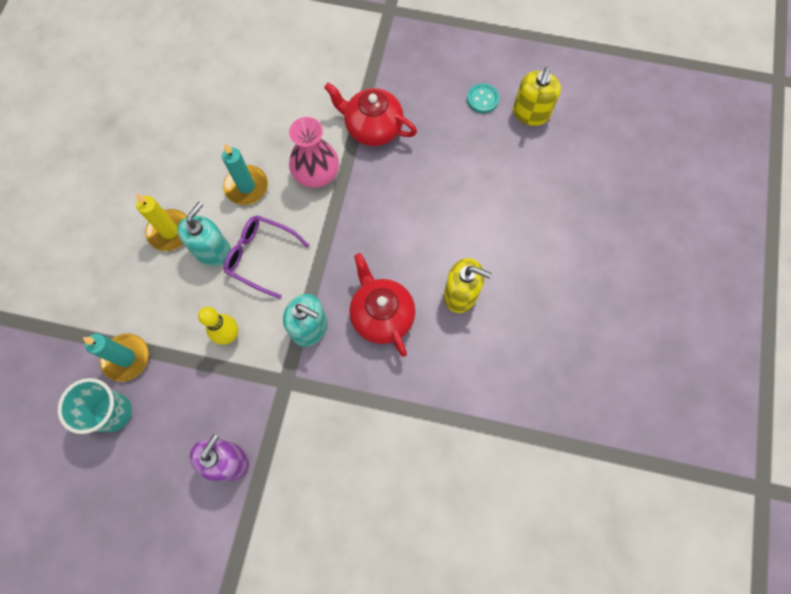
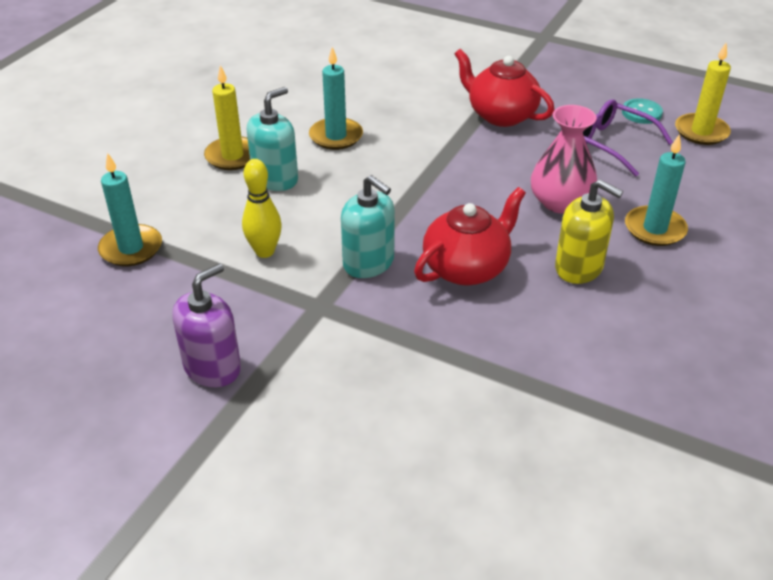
camera: 15 degrees right, 30 degrees down
(113, 412) = (90, 293): turquoise cup -> none
(260, 256) = (330, 192): purple glasses -> purple glasses (612, 143)
(316, 173) = (422, 138): pink vase -> pink vase (560, 202)
(381, 315) = (467, 268): red teapot -> red teapot turned 60 degrees clockwise
(508, 238) = (654, 229): none -> turquoise candle
(531, 113) = (701, 132): yellow soap dispenser -> yellow candle

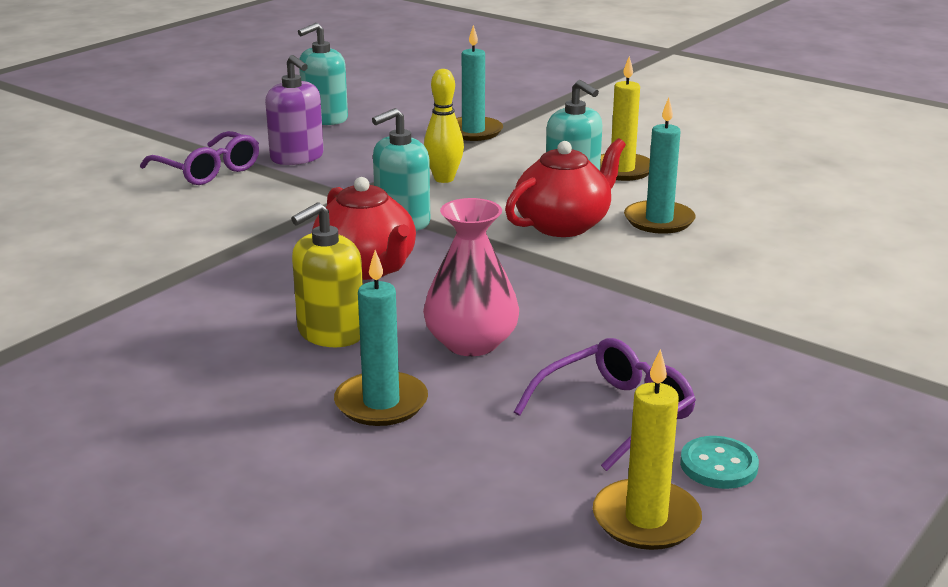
camera: 100 degrees right, 15 degrees down
(76, 372) = (325, 118): none -> turquoise soap dispenser
(261, 435) = (208, 171): none -> purple glasses
(501, 115) = (711, 332): red teapot -> red teapot (564, 225)

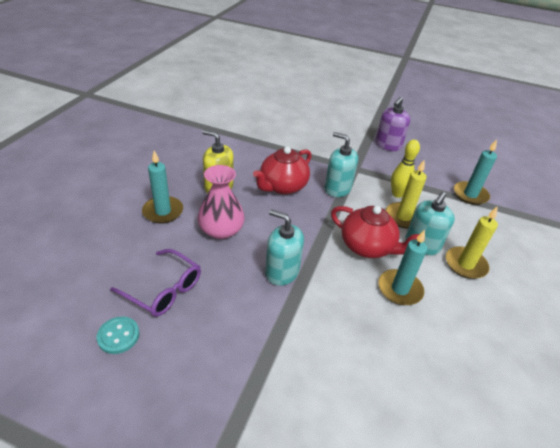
camera: 70 degrees right, 15 degrees up
(208, 171) = (355, 126): purple glasses -> none
(325, 118) = (442, 144): turquoise soap dispenser -> turquoise soap dispenser (282, 272)
(646, 519) = (72, 309): yellow candle -> yellow candle (403, 217)

